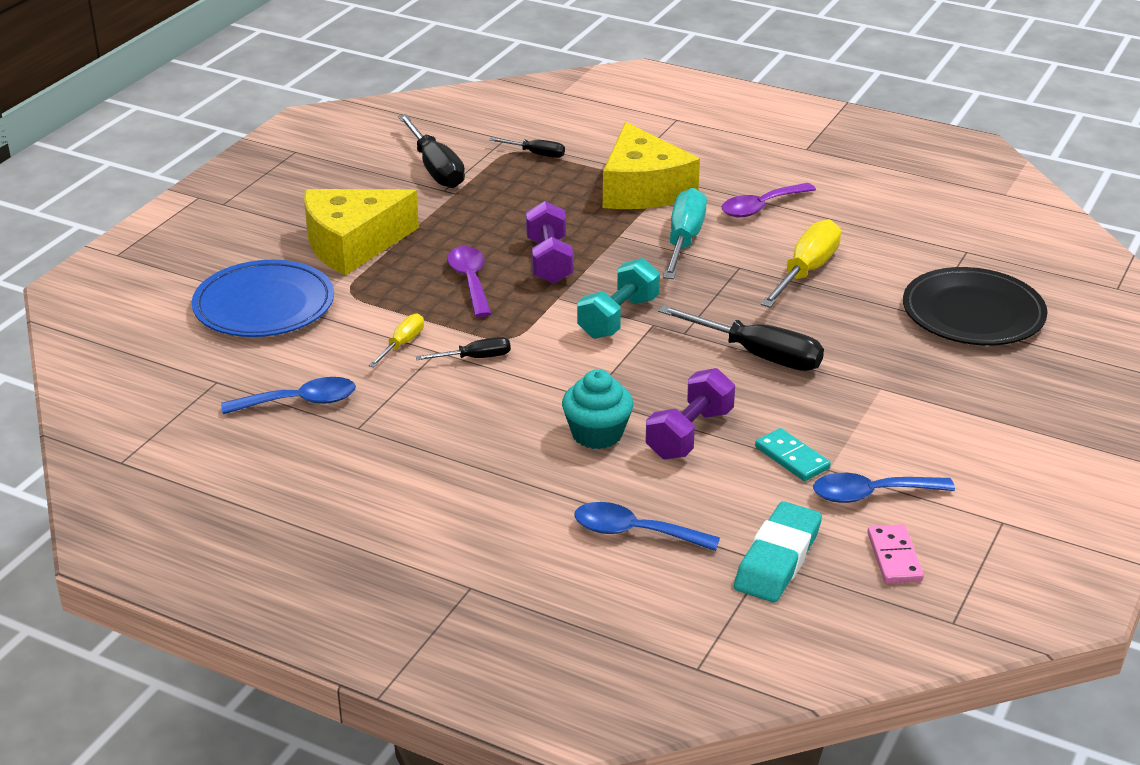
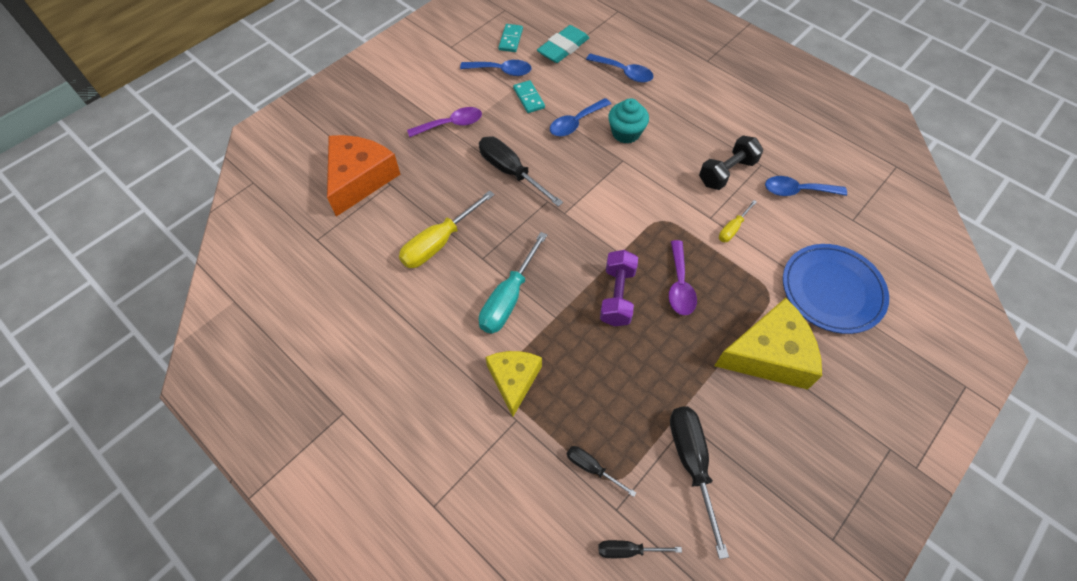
camera: 165 degrees left, 25 degrees up
(415, 407) = (727, 172): none -> black dumbbell
(475, 358) = (686, 206): black screwdriver -> black screwdriver (628, 550)
(618, 318) = (585, 223): turquoise dumbbell -> none
(642, 189) = (514, 380): yellow cheese -> yellow cheese, size x0.64
(689, 434) = (575, 123): purple dumbbell -> blue spoon
(761, 207) = (430, 328): purple spoon -> purple spoon (451, 124)
(894, 557) = (510, 39): pink domino -> turquoise domino
(973, 313) = (359, 179): black plate -> orange cheese

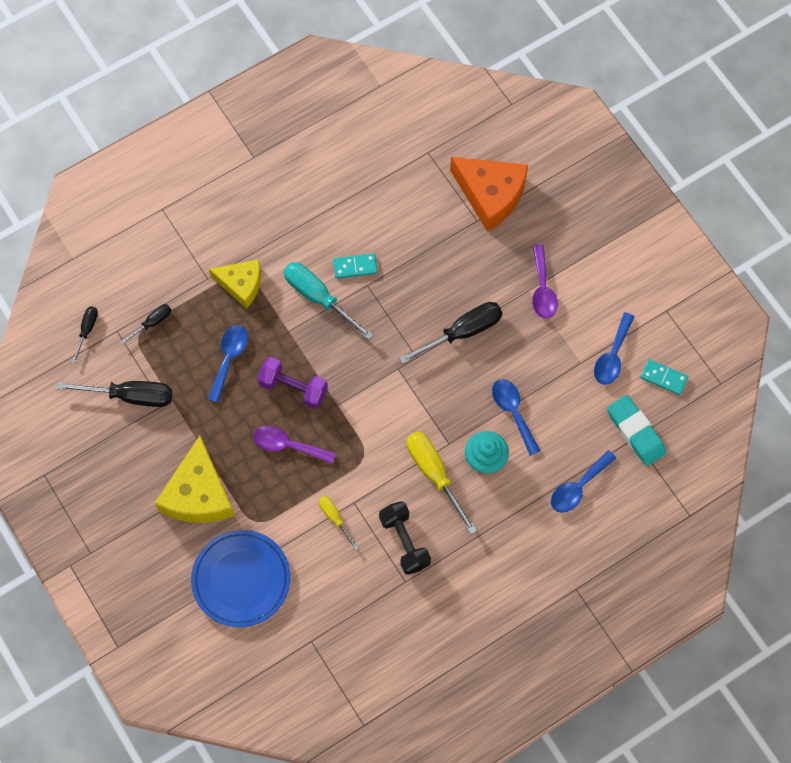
camera: 105 degrees right, 10 degrees up
(439, 243) = (394, 252): yellow screwdriver -> yellow screwdriver (434, 474)
(528, 98) = (562, 374): turquoise domino -> turquoise domino (355, 267)
(797, 191) = (361, 602): blue spoon -> blue spoon (229, 358)

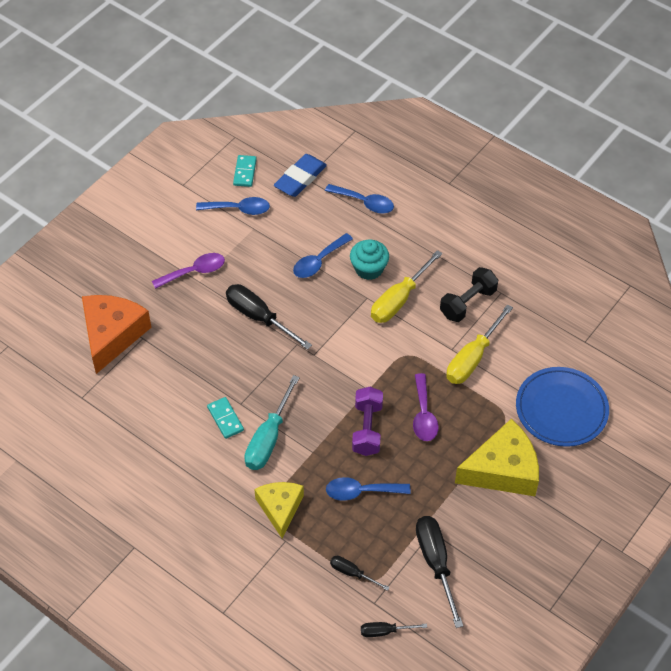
camera: 110 degrees left, 15 degrees down
(334, 518) = (472, 358): yellow screwdriver -> yellow screwdriver, size x1.86
(635, 432) = (300, 178): turquoise eraser -> blue eraser

